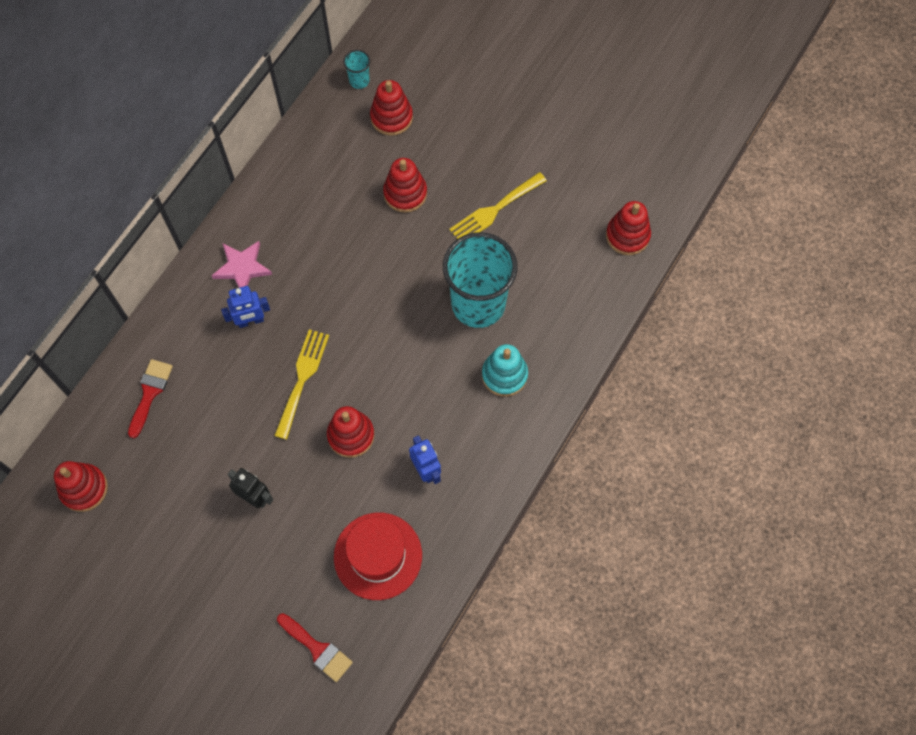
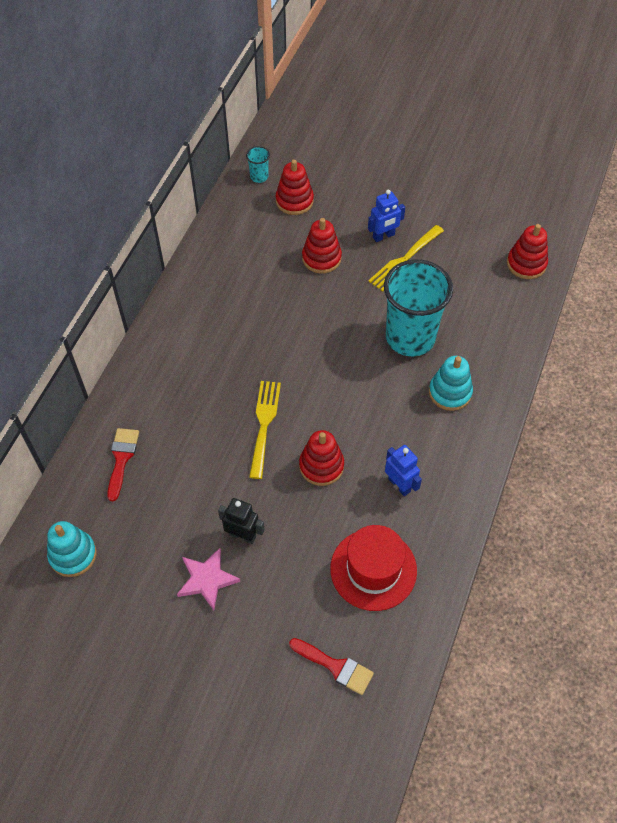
camera: 10 degrees left, 10 degrees down
(84, 488) = (73, 555): red stacking toy -> turquoise stacking toy
(242, 268) = (187, 339): pink star -> pink star (207, 579)
(251, 321) = (205, 382): blue robot -> blue robot (383, 236)

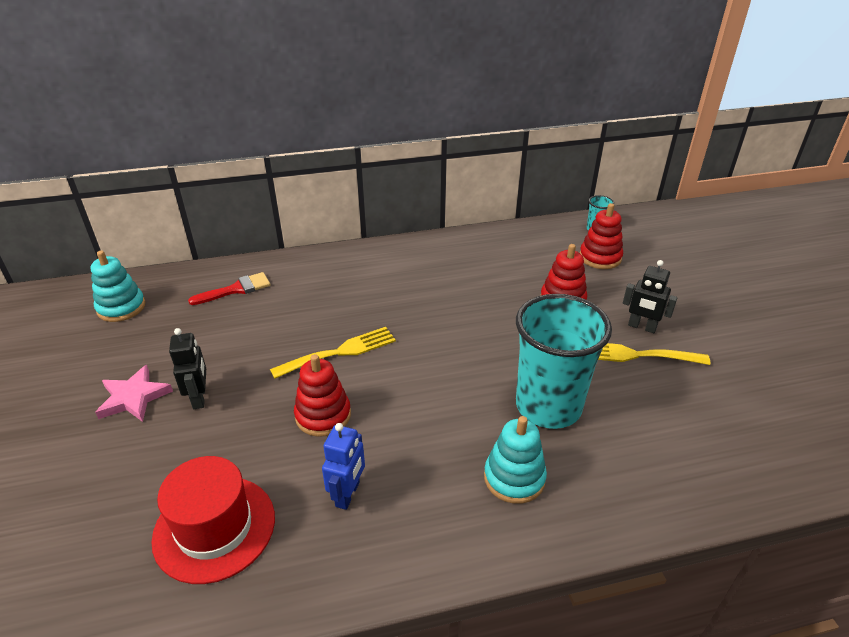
camera: 55 degrees right, 20 degrees down
(336, 666) = (59, 558): red brush -> none
(383, 236) = (642, 327): blue robot -> black robot
(526, 264) = (772, 459): red stacking toy -> none

